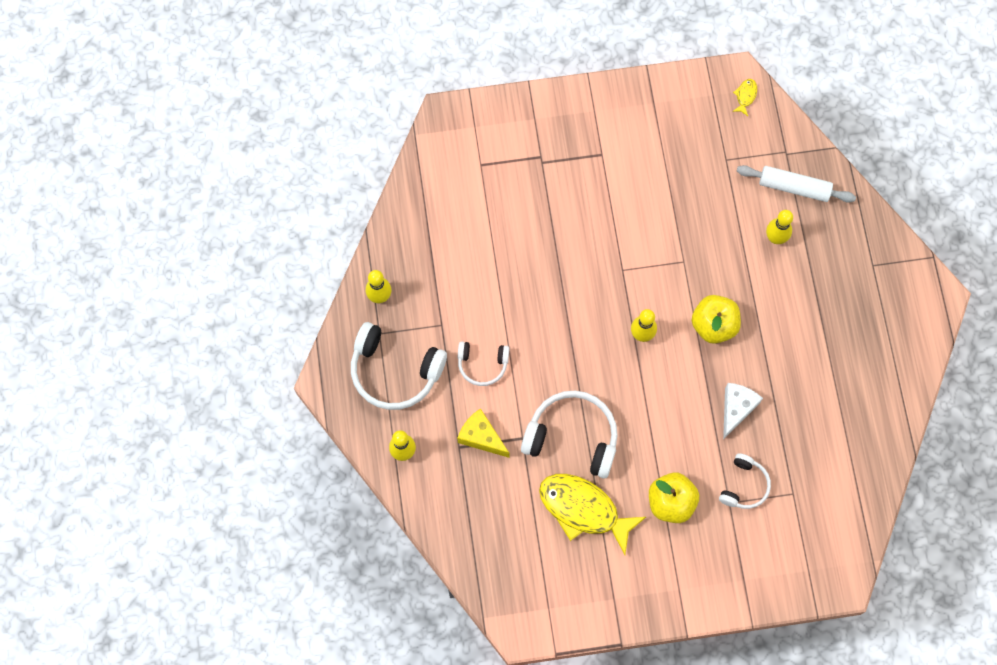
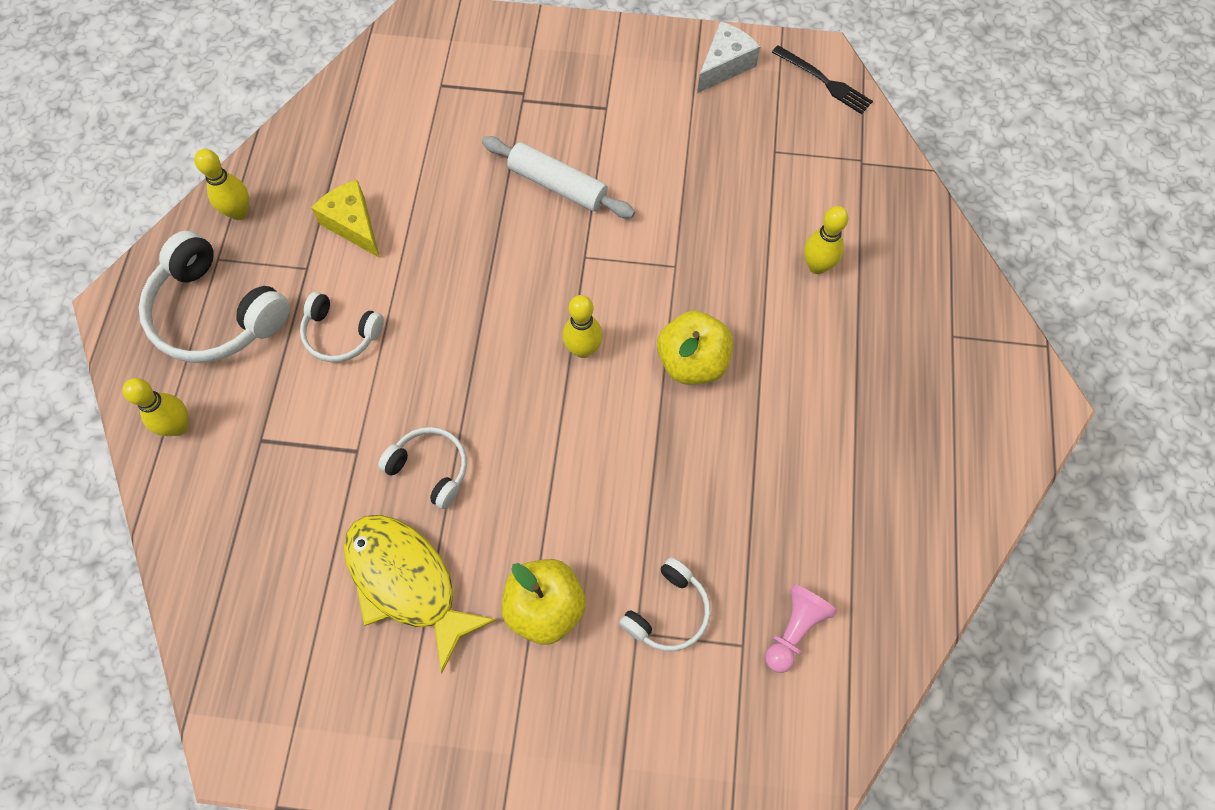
camera: 15 degrees right, 5 degrees down
(481, 437) = (298, 434): yellow cheese -> yellow cheese (353, 224)
(572, 437) = (430, 468): white headphones -> white headphones, size x0.57
(736, 409) = (690, 490): white cheese -> white cheese (724, 65)
(745, 96) = (824, 81): yellow fish -> black fork
(794, 187) = (861, 207): white rolling pin -> white rolling pin (558, 185)
(820, 476) = (794, 630): none -> pink pawn

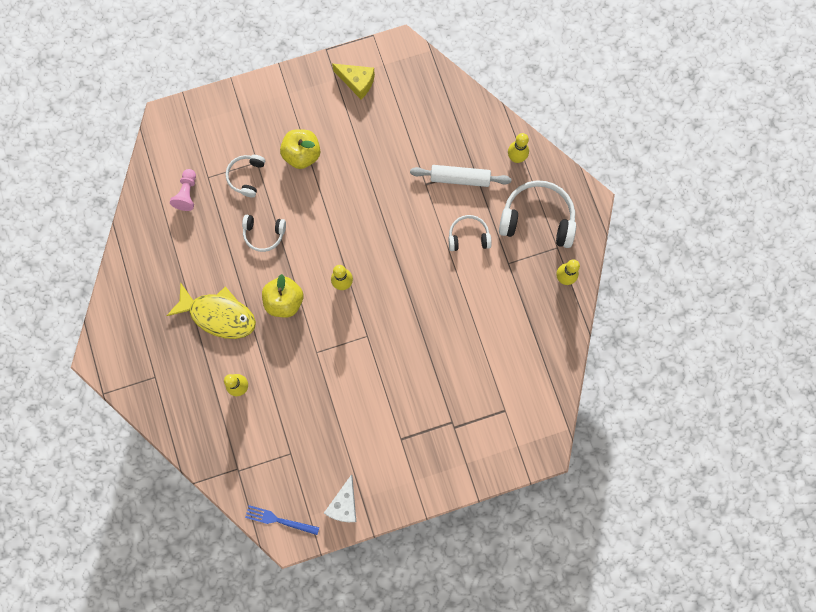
camera: 155 degrees right, 10 degrees up
(353, 224) = (499, 299): yellow cheese -> yellow cheese (357, 82)
(407, 582) = (368, 138): yellow fish -> yellow fish (218, 315)
(430, 468) = (386, 191): white headphones -> white headphones (264, 234)
(558, 185) = (403, 373): white rolling pin -> white rolling pin (460, 178)
(824, 81) = (279, 520): black fork -> blue fork

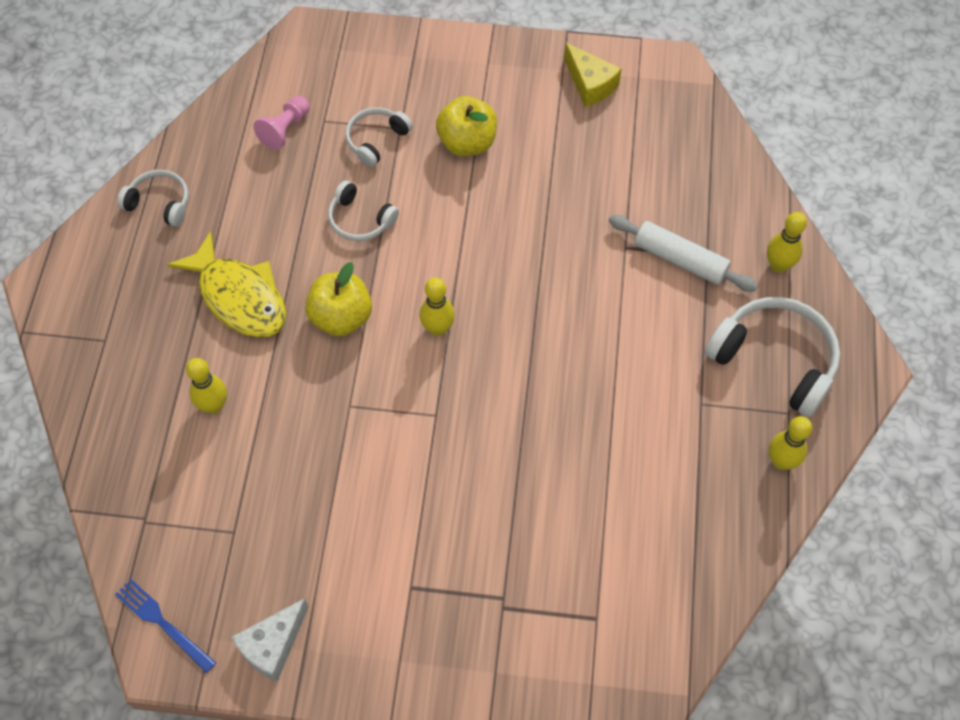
camera: 25 degrees right, 15 degrees down
(468, 236) = (656, 341): white headphones -> white headphones (160, 203)

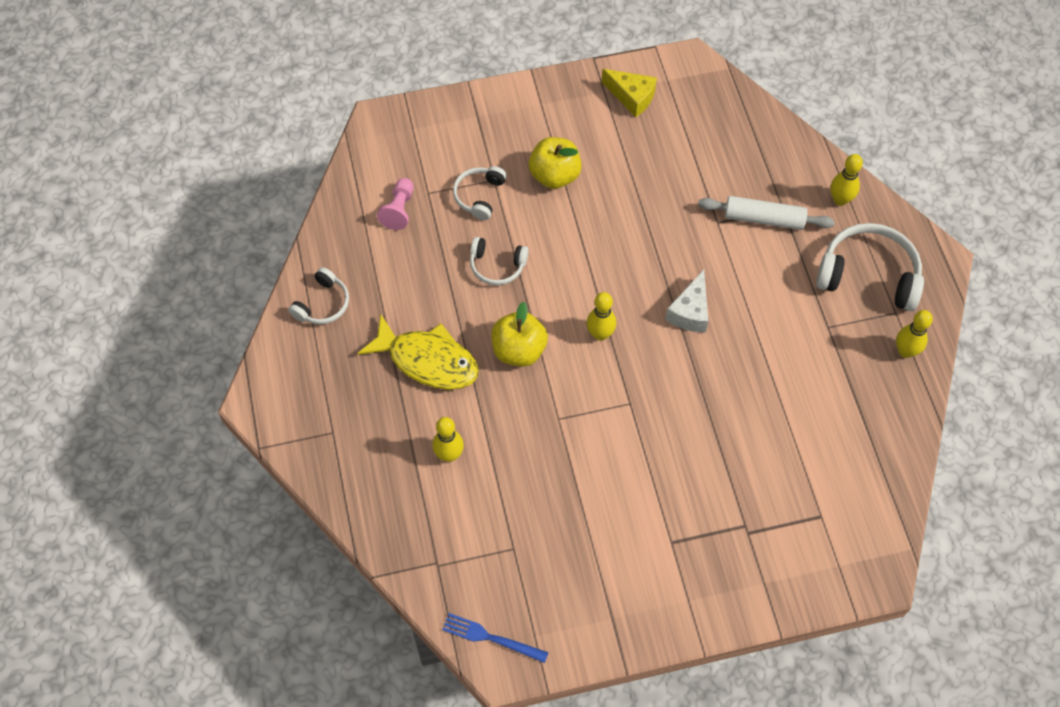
camera: 20 degrees left, 0 degrees up
(160, 203) = (323, 304): white headphones -> white headphones turned 120 degrees clockwise
(272, 645) = (586, 624): white cheese -> white cheese (690, 312)

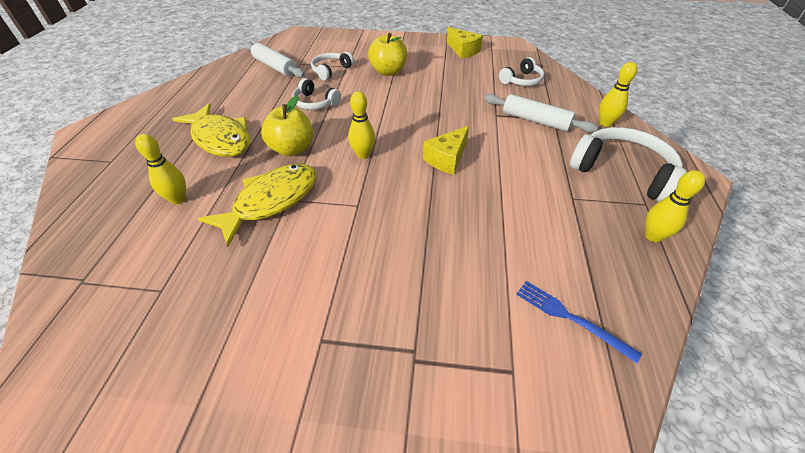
camera: 20 degrees right, 15 degrees down
(323, 304) = (183, 95): white headphones -> white headphones (522, 80)
(399, 210) = (275, 66): pink pawn -> white rolling pin
(491, 638) = (54, 376): blue fork -> blue fork (570, 318)
(544, 426) = (271, 201): none -> yellow fish
(690, 312) = (447, 159): white cheese -> yellow cheese

